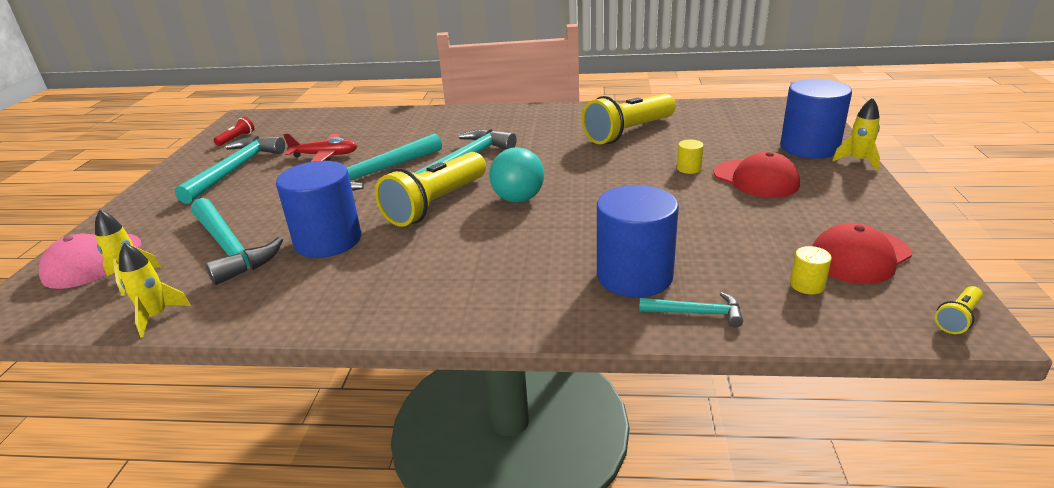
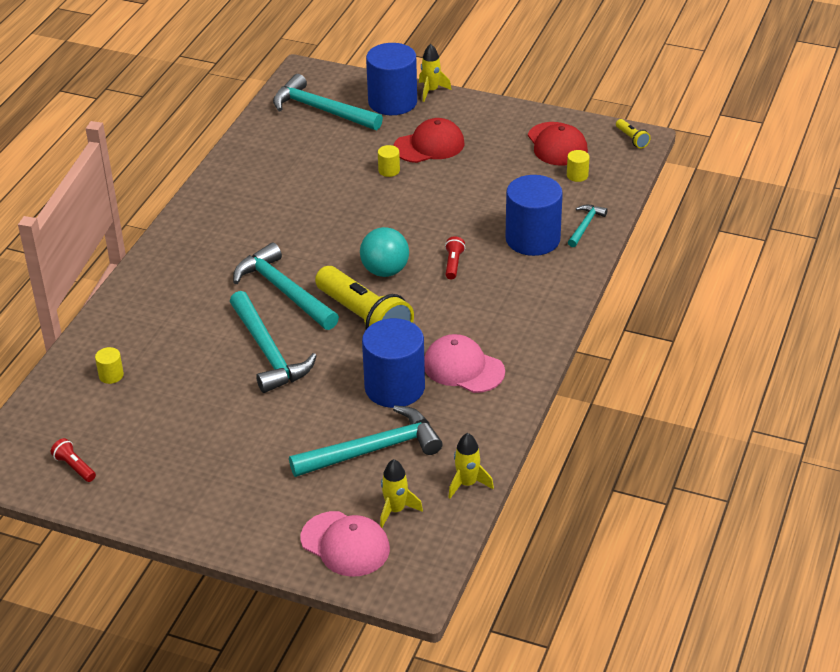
camera: 75 degrees left, 10 degrees up
(235, 170) = (181, 460): turquoise hammer -> turquoise hammer (321, 110)
(325, 156) = (192, 389): red plane -> none
(341, 128) = (111, 375): none -> yellow cylinder
(364, 275) = (463, 368): none -> pink cap
(551, 233) = (453, 264): none -> red flashlight
(629, 132) = (290, 181): yellow flashlight -> none

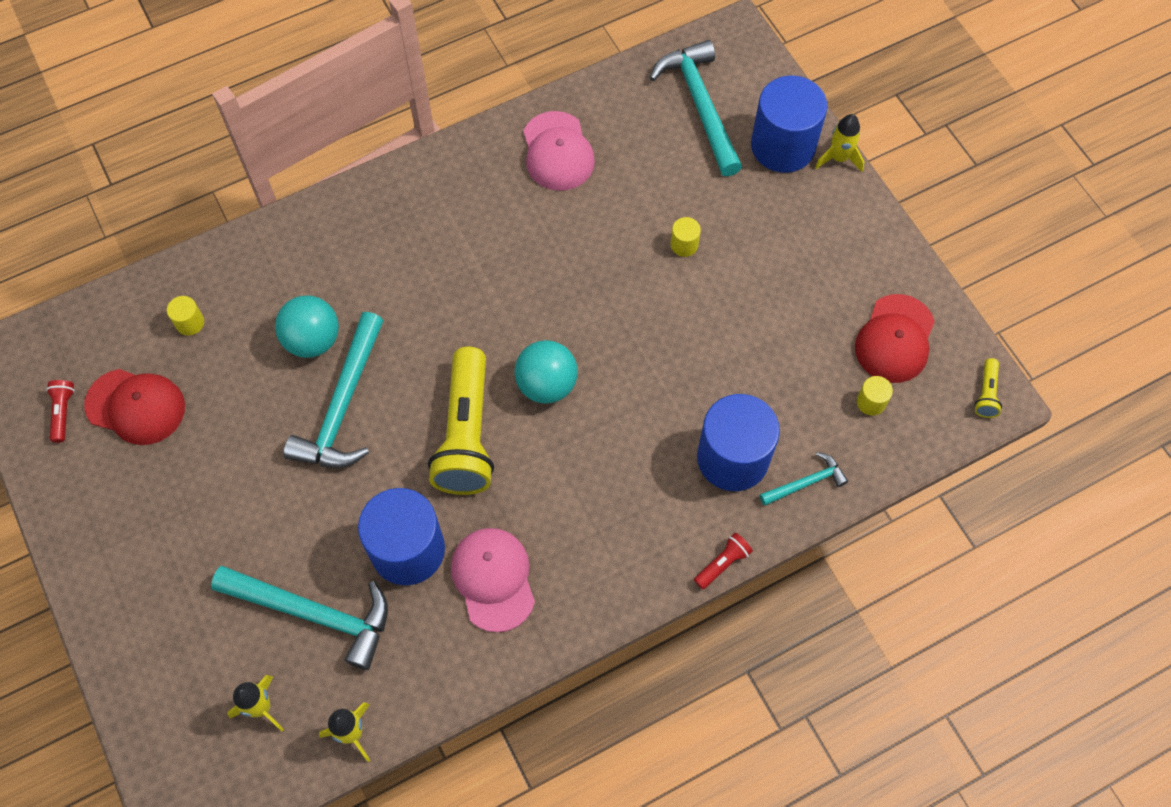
camera: 40 degrees right, 25 degrees up
(208, 335) = (313, 340): none -> turquoise ball
(284, 291) = (430, 335): turquoise hammer -> none
(345, 544) = (182, 709): pink cap -> pink cap (557, 152)
(429, 145) = (759, 239): red cap -> red cap (136, 406)
(453, 264) = (620, 428): red flashlight -> red flashlight (722, 563)

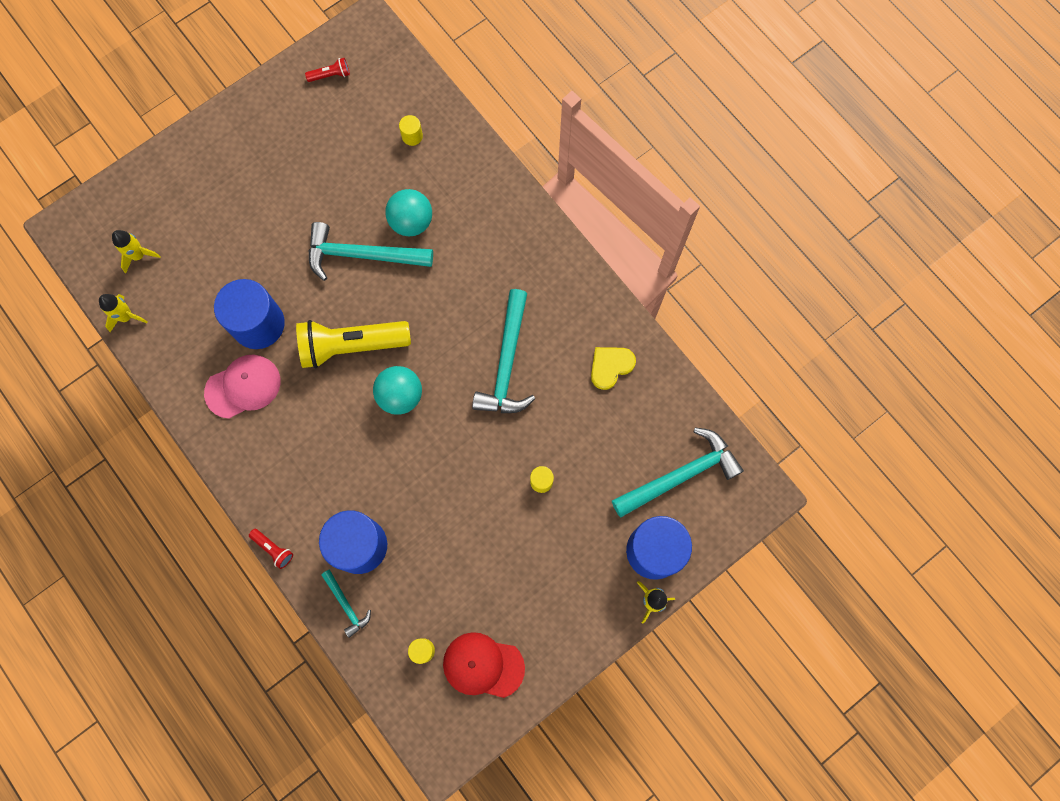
camera: 80 degrees right, 10 degrees up
(136, 406) = (342, 119): red cap -> none
(314, 613) = (205, 273): turquoise hammer -> turquoise hammer (506, 363)
(557, 152) = (610, 366): pink cap -> yellow heart
(986, 394) = (444, 747): yellow flashlight -> none

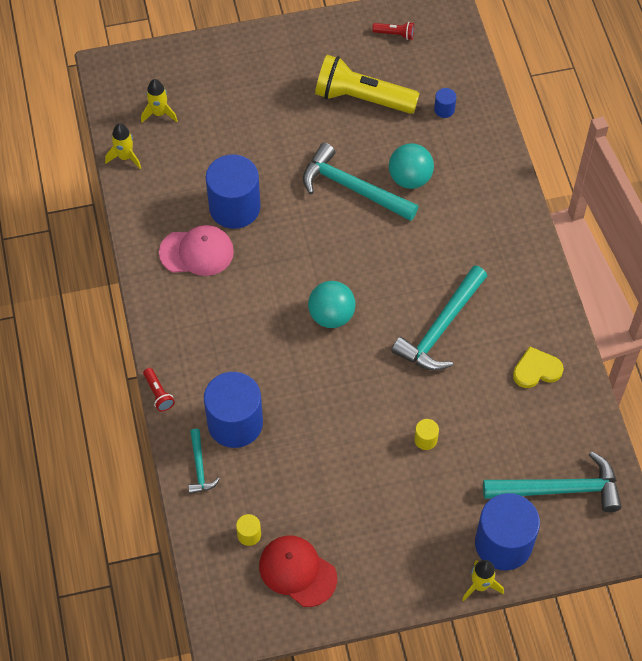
camera: 25 degrees right, 15 degrees down
(351, 346) = (307, 258): yellow flashlight -> yellow flashlight (362, 98)
(412, 136) = (444, 109): yellow cylinder -> blue cylinder

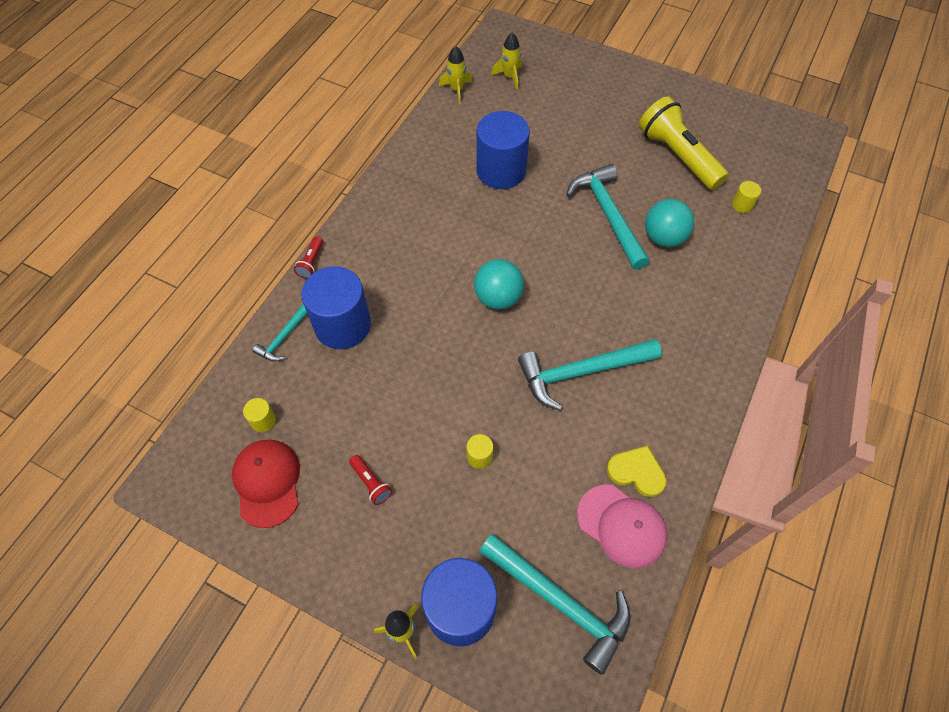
camera: 40 degrees right, 0 degrees up
(197, 252) = (442, 183): pink cap -> pink cap (622, 526)
(395, 34) = (748, 127): red flashlight -> red flashlight (371, 483)
(444, 109) = (742, 205): blue cylinder -> yellow cylinder

